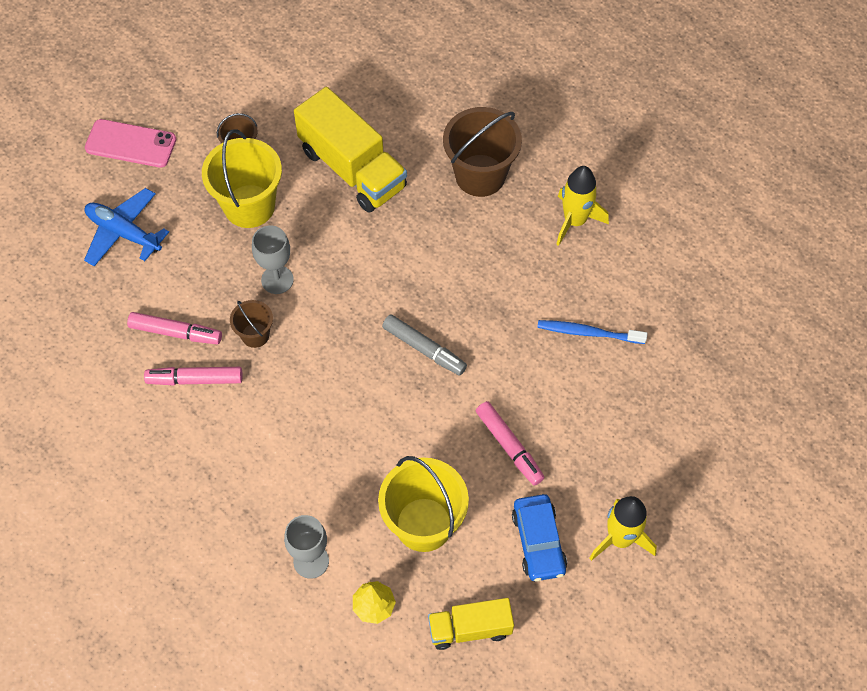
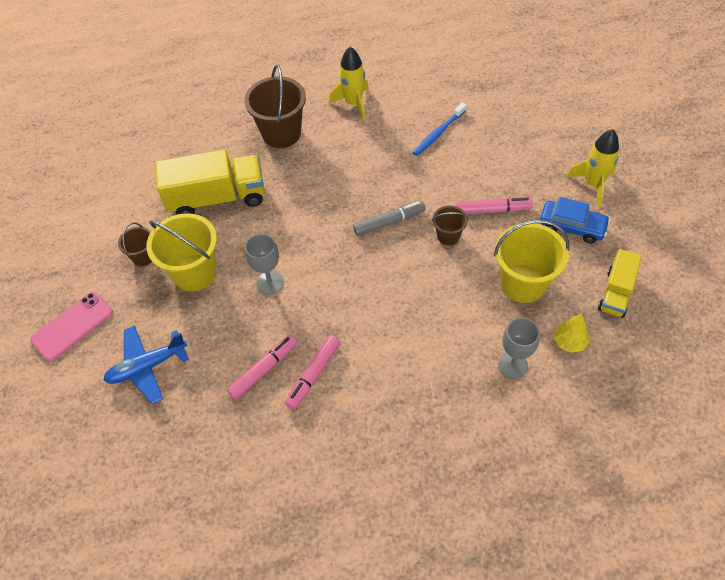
camera: 55 degrees left, 5 degrees down
(255, 335) = (305, 317): brown bucket -> brown bucket (448, 236)

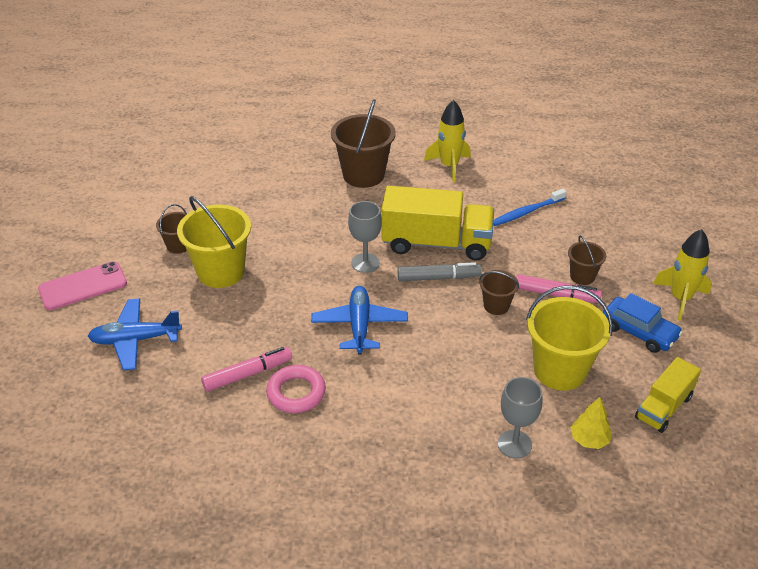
camera: 15 degrees right, 15 degrees down
(217, 198) = (273, 214): yellow truck -> yellow truck (436, 243)
(270, 283) = (290, 300): grey goblet -> grey goblet (365, 263)
(313, 374) = (296, 393): pink marker -> pink ring
(340, 291) = (359, 325): none -> blue plane
(508, 185) = (582, 276): none -> brown bucket

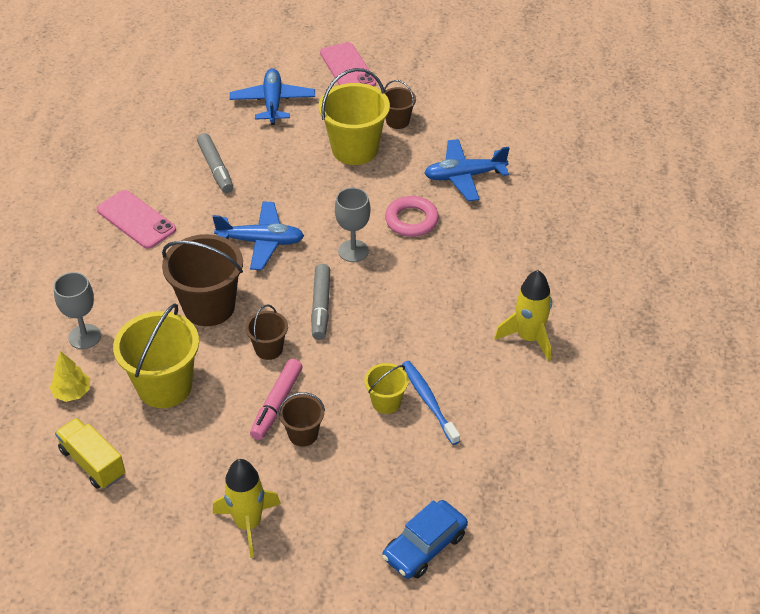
camera: 95 degrees right, 5 degrees up
(248, 374) = (215, 168): pink marker -> grey marker
(262, 202) = (464, 176): none -> blue plane
(296, 393) = (186, 197): pink ring -> pink ring (411, 220)
(334, 431) = (136, 220): none -> pink phone
(363, 175) = (511, 258): brown bucket -> brown bucket (209, 307)
(436, 243) = (378, 310): yellow truck -> none
(534, 234) = (386, 402): none -> yellow bucket
(639, 331) = (203, 468): blue car -> blue car (425, 546)

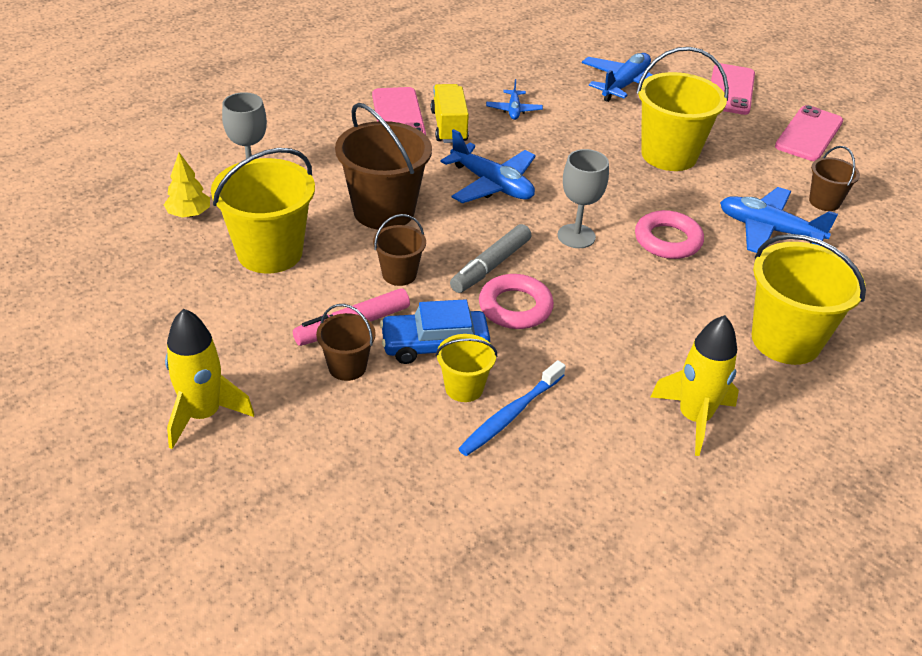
camera: 35 degrees right, 5 degrees down
(93, 463) = (137, 278): yellow truck -> yellow truck (449, 126)
(215, 168) = (513, 110): grey marker -> blue plane
(364, 327) = (515, 307): none -> pink ring
(397, 121) = (740, 152): brown bucket -> brown bucket (824, 202)
(425, 546) = (350, 558): blue car -> blue car (435, 345)
(427, 81) = (808, 134): none -> pink phone
(429, 402) = (511, 415): blue toothbrush -> blue toothbrush turned 150 degrees counterclockwise
(536, 253) = (785, 340): none -> yellow bucket

